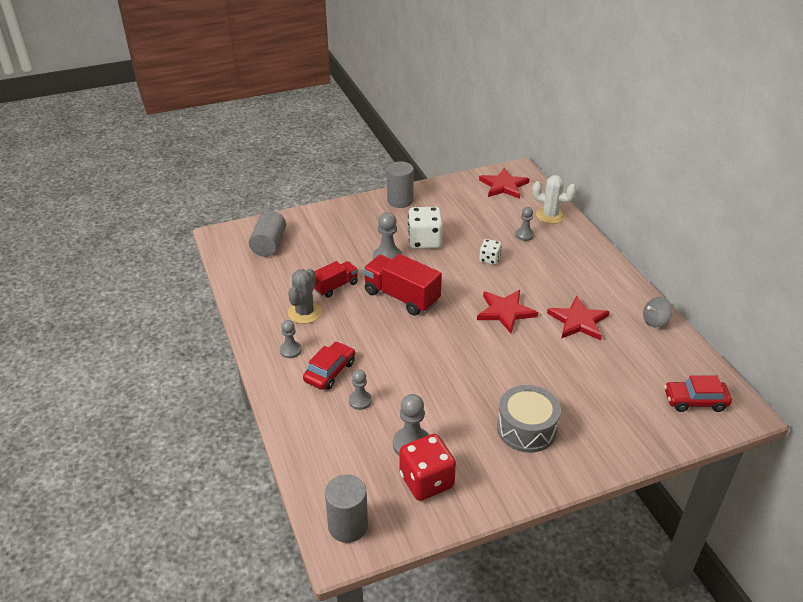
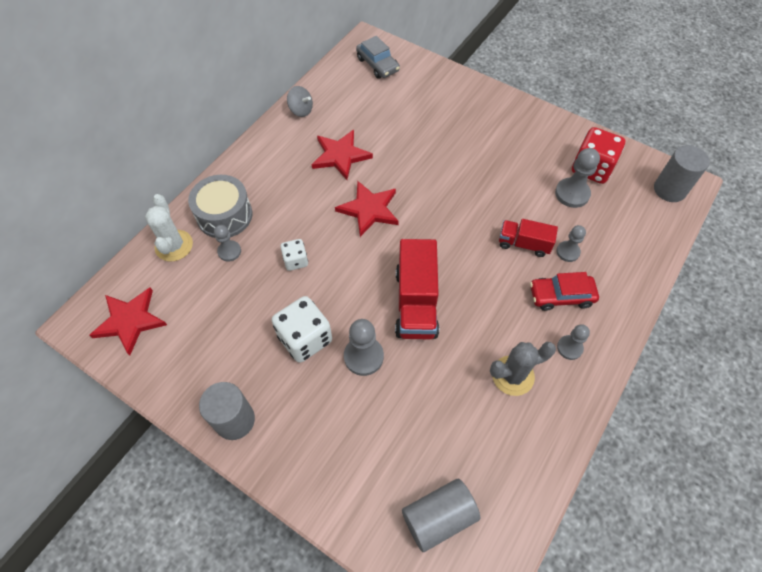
camera: 125 degrees left, 20 degrees up
(335, 286) = (450, 376): red truck -> red truck (524, 244)
(526, 428) = (490, 138): grey drum -> grey drum (224, 215)
(695, 401) = (378, 65): red car -> grey car

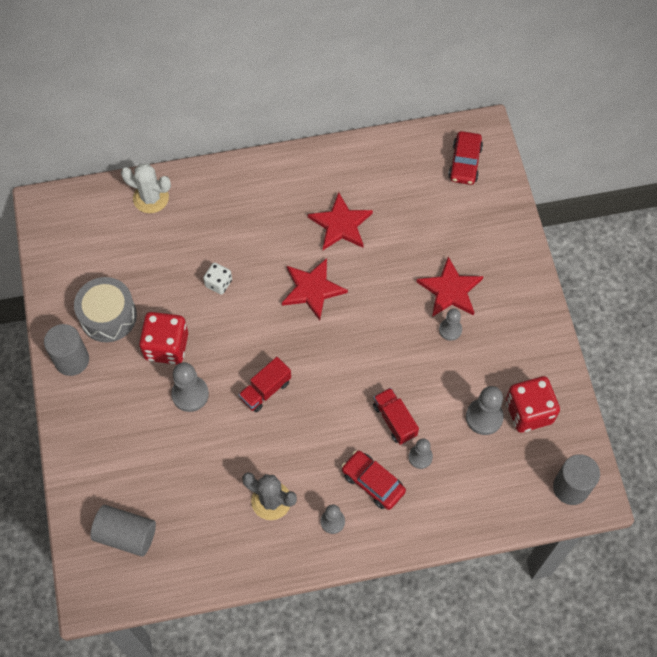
camera: 45 degrees right, 5 degrees up
(130, 321) = (73, 232): red star -> red star (450, 290)
(174, 246) = (151, 198): white cactus -> white cactus turned 75 degrees clockwise
(224, 215) = (207, 203): grey drum -> grey drum (108, 316)
(229, 251) = (182, 235): grey pawn -> grey pawn (450, 330)
(301, 110) = (354, 156): grey spinning top -> none
(305, 339) = (166, 346): white dice -> red dice
(378, 65) = (465, 163): grey car -> red car
(416, 303) = (265, 390): red truck -> red truck, size x0.60

